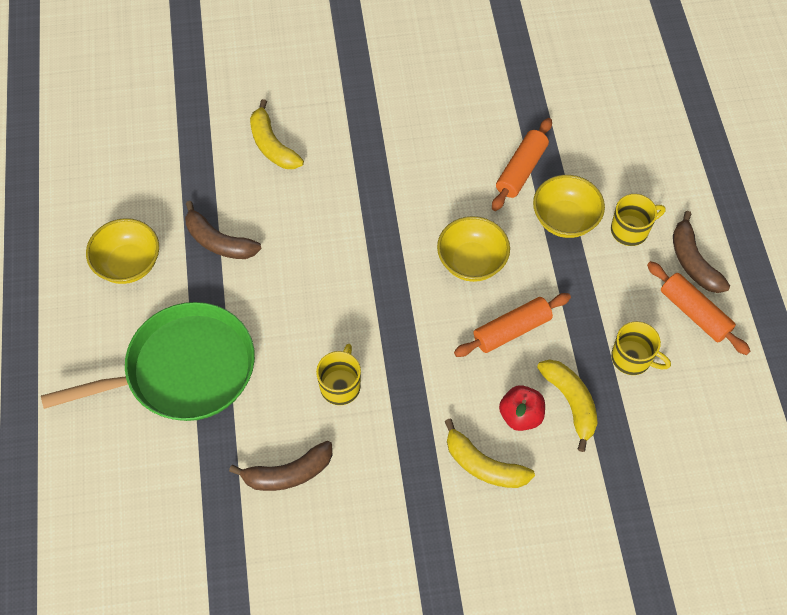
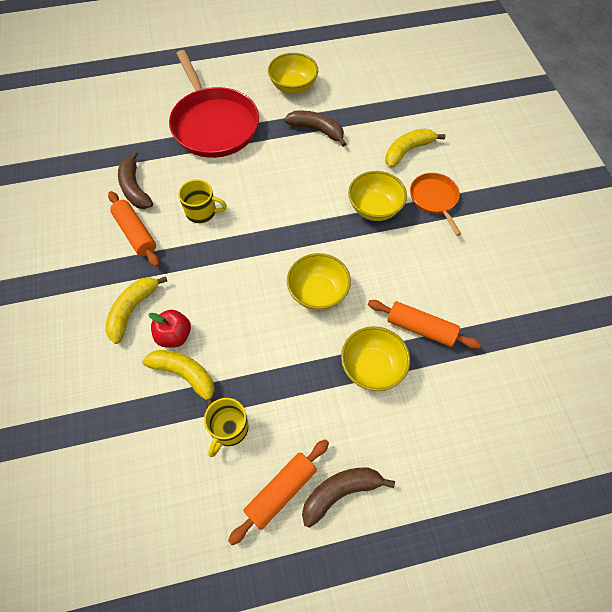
camera: 85 degrees right, 0 degrees up
(184, 370) = (214, 124): green pan -> red pan
(219, 241) = (317, 130): brown banana -> brown banana turned 90 degrees clockwise
(351, 130) = (434, 199): none -> orange pan
(358, 192) = (374, 208): none -> yellow bowl
(511, 330) = (254, 326): orange rolling pin -> orange rolling pin (136, 233)
(570, 402) = (185, 375): yellow banana -> yellow banana turned 120 degrees counterclockwise
(630, 230) = (369, 429): yellow mug -> none

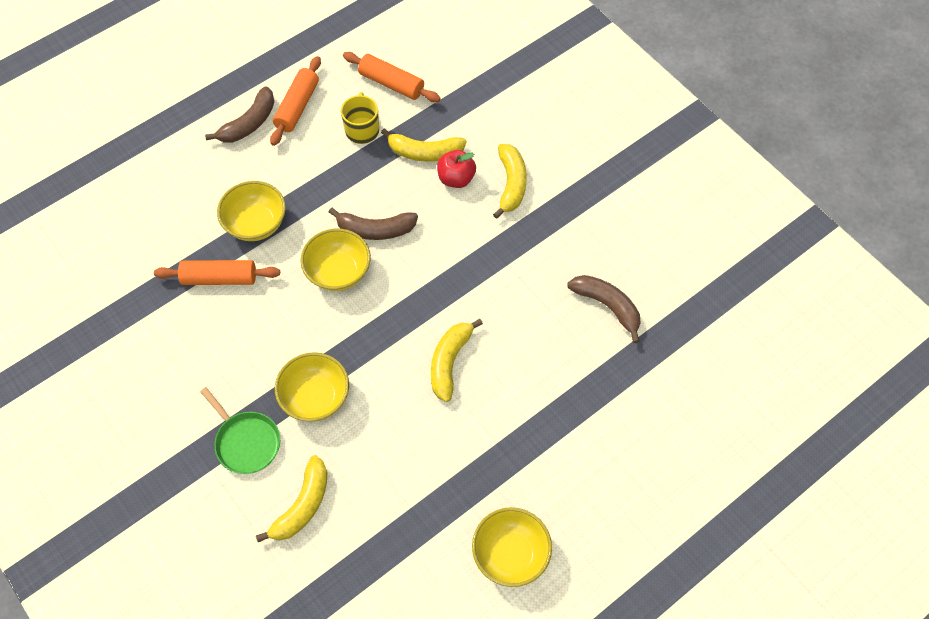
camera: 155 degrees right, 0 degrees up
(136, 233) = (565, 256): orange rolling pin -> orange rolling pin (391, 84)
(202, 212) = (512, 309): yellow mug -> none
(214, 124) = (578, 436): red pan -> none
(268, 195) = (449, 362): none -> yellow banana
(317, 130) = (438, 487): brown banana -> brown banana (375, 230)
(434, 199) = (246, 442): orange pan -> green pan

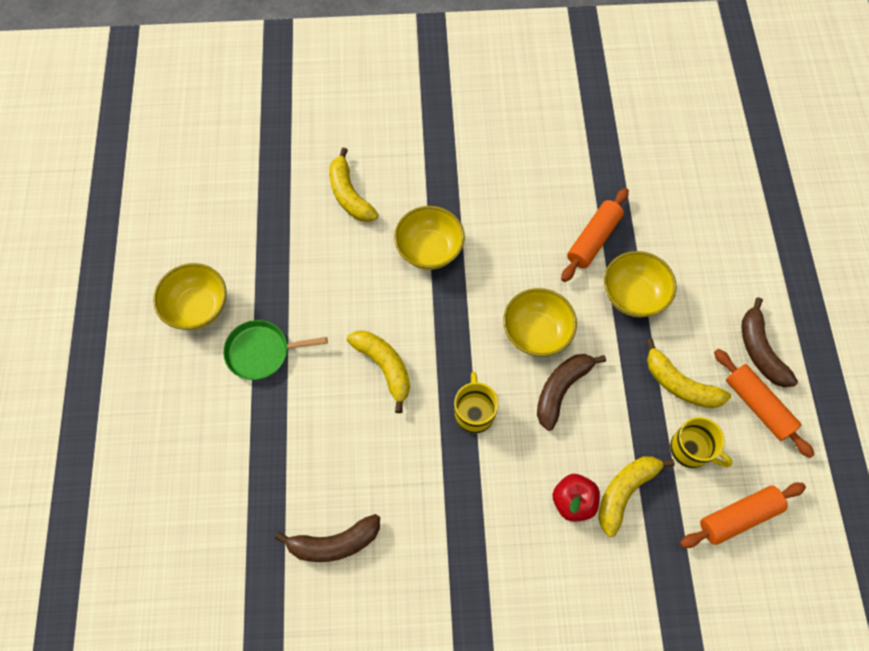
camera: 125 degrees right, 5 degrees up
(246, 442) = (428, 185): green pan -> green pan (261, 352)
(438, 276) = (474, 412): none -> yellow mug
(511, 184) = (531, 551): yellow banana -> yellow banana (680, 384)

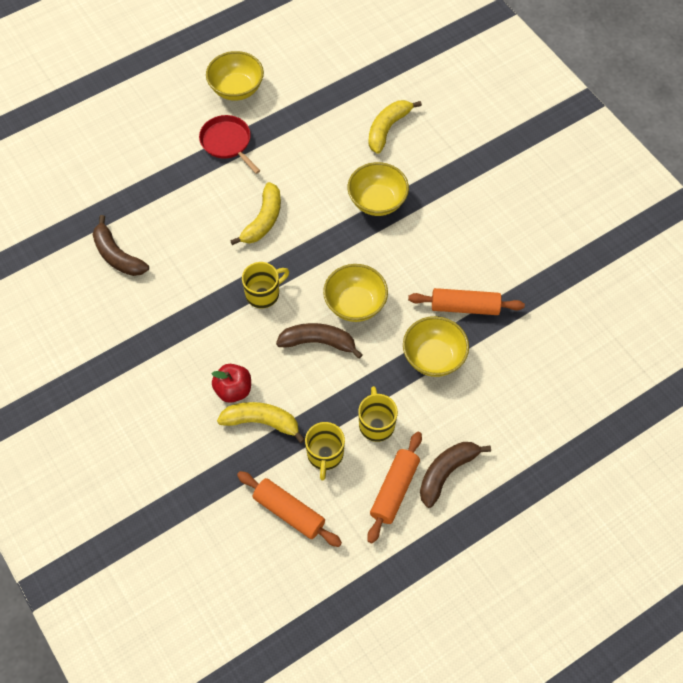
camera: 60 degrees right, 5 degrees down
(261, 352) = (227, 142): green pan -> red pan
(680, 384) = (376, 424): yellow banana -> yellow mug

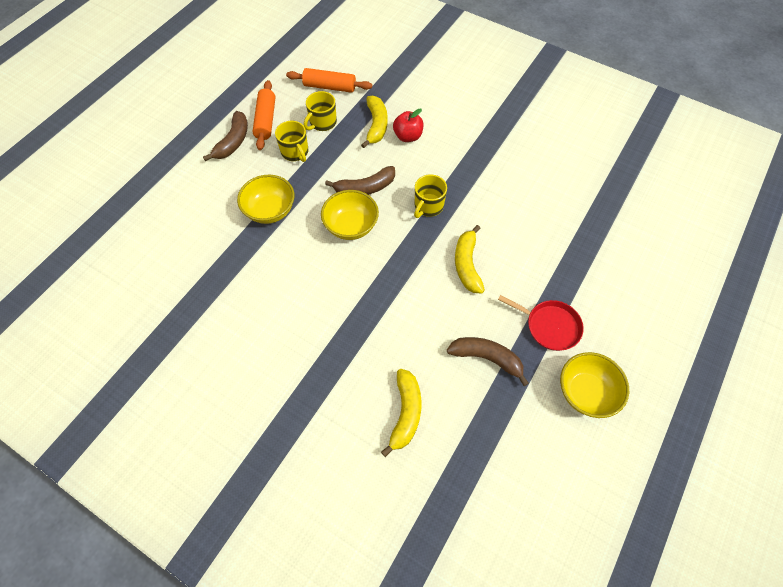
camera: 155 degrees right, 0 degrees up
(117, 255) = (559, 190): brown banana -> brown banana (486, 358)
(262, 422) = (376, 125): yellow banana -> yellow banana turned 75 degrees counterclockwise
(325, 455) = (322, 123): yellow mug -> yellow mug turned 120 degrees counterclockwise
(377, 201) = (376, 325): yellow bowl -> none
(465, 307) = (258, 259): orange rolling pin -> none

